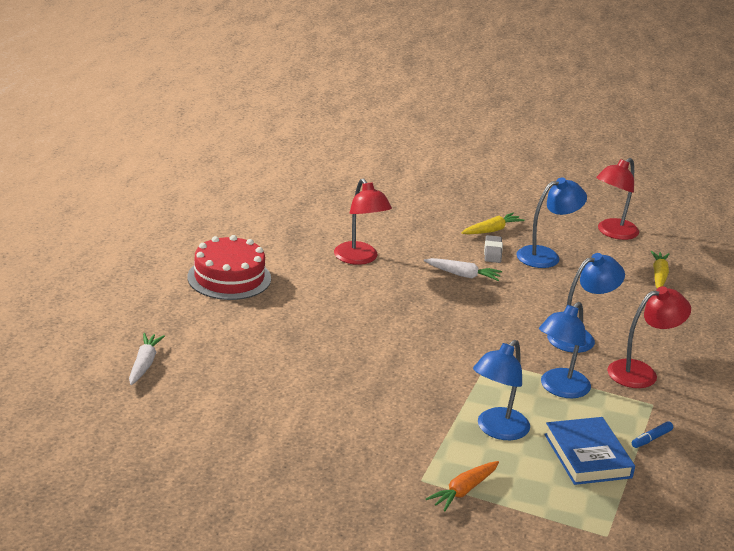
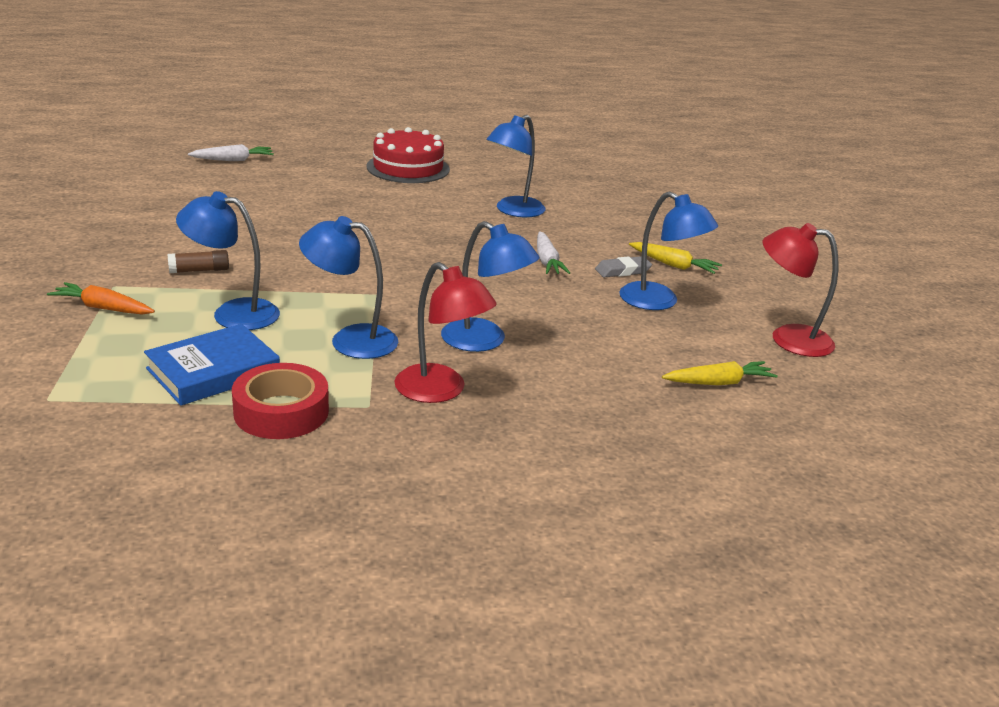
camera: 65 degrees right, 0 degrees up
(359, 259) = (513, 211): red lamp -> blue lamp
(409, 432) = (199, 270): none -> brown glue stick
(651, 439) = (281, 412): blue marker -> red tape

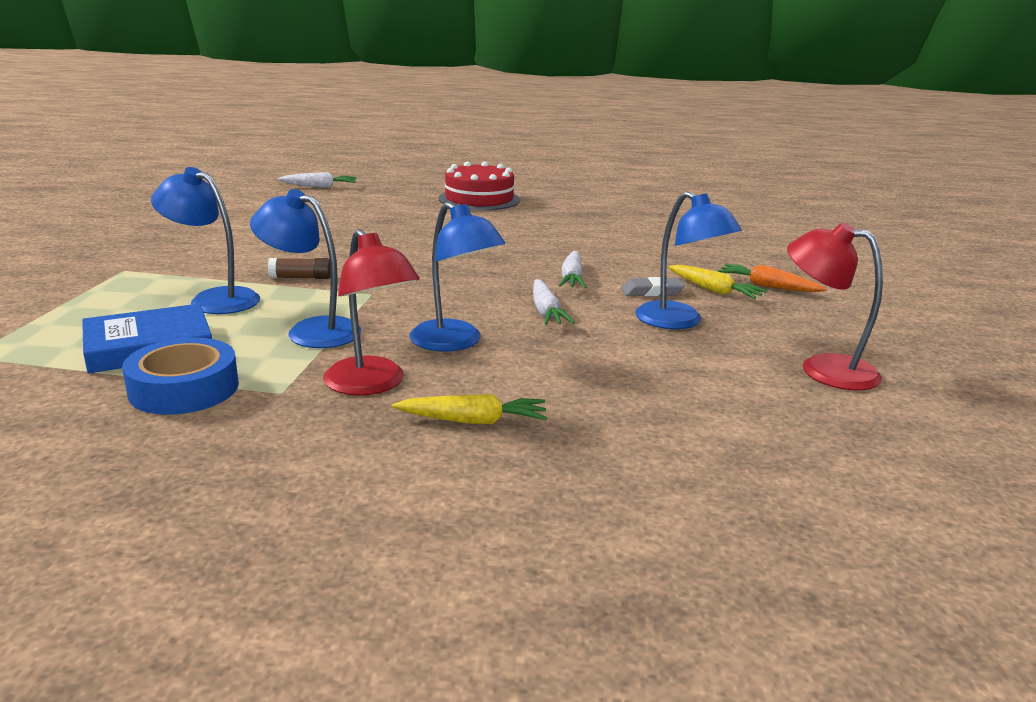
camera: 15 degrees right, 5 degrees down
(103, 308) = (96, 286): orange carrot -> orange carrot (768, 286)
(199, 270) = (213, 263): brown glue stick -> brown glue stick (301, 278)
(281, 412) = (184, 388): red tape -> blue tape
(513, 211) = (563, 236): blue lamp -> none
(544, 301) = (546, 311): none -> white carrot
(719, 383) = (711, 406): yellow carrot -> yellow carrot (473, 421)

